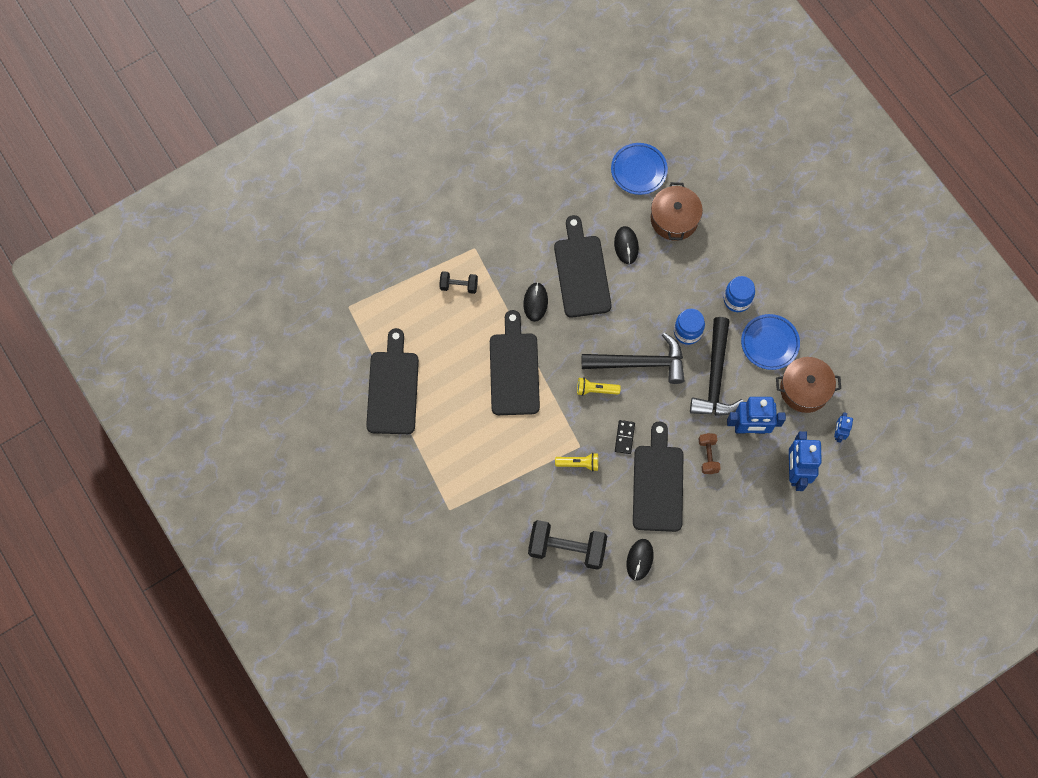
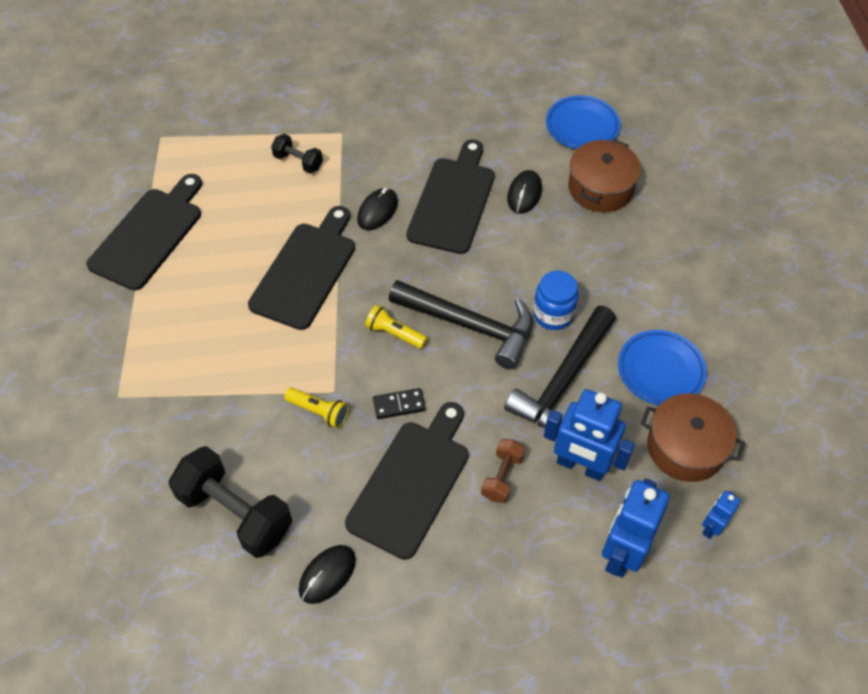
camera: 25 degrees right, 15 degrees down
(624, 437) = (399, 405): black domino -> black domino turned 45 degrees clockwise
(737, 300) = (639, 303): blue jar -> none

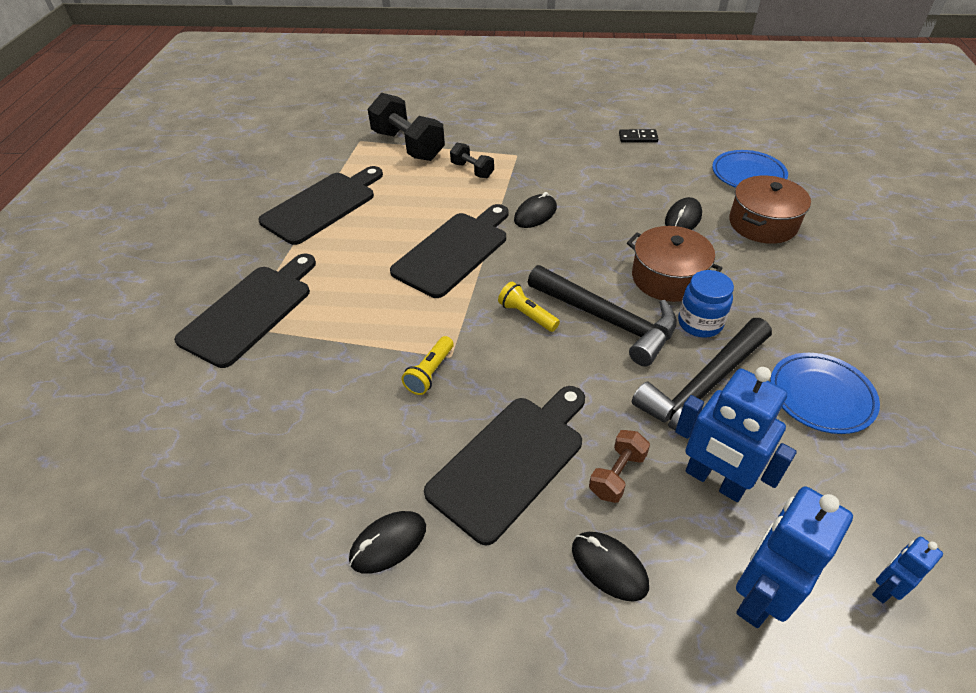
camera: 15 degrees right, 10 degrees down
(236, 513) = (311, 455): black dumbbell -> black dumbbell (408, 146)
(319, 412) = (430, 373): yellow flashlight -> yellow flashlight turned 75 degrees clockwise
(399, 405) = (516, 380): black domino -> black domino (638, 138)
(453, 201) = (610, 215): black cutting board -> black cutting board (250, 311)
(507, 555) = (609, 567): none -> black mouse
(685, 447) = (850, 484): brown pot -> brown pot (667, 278)

